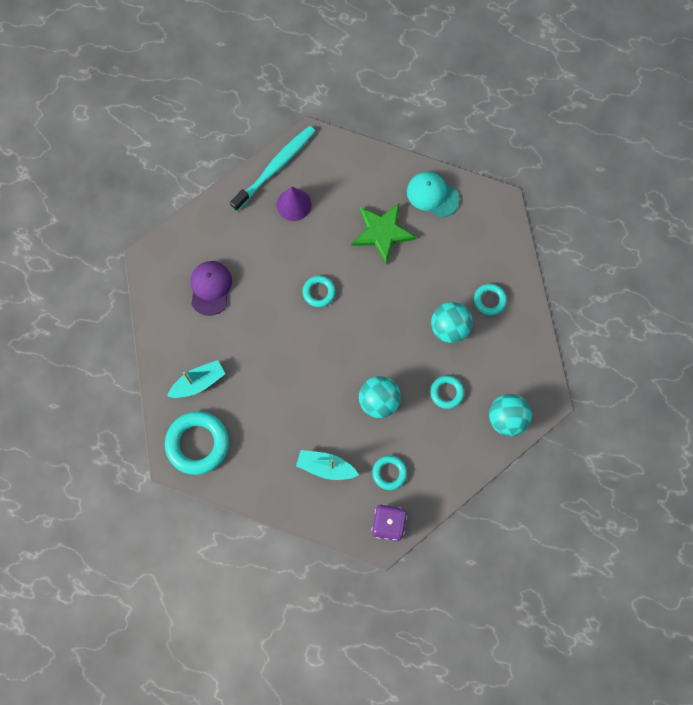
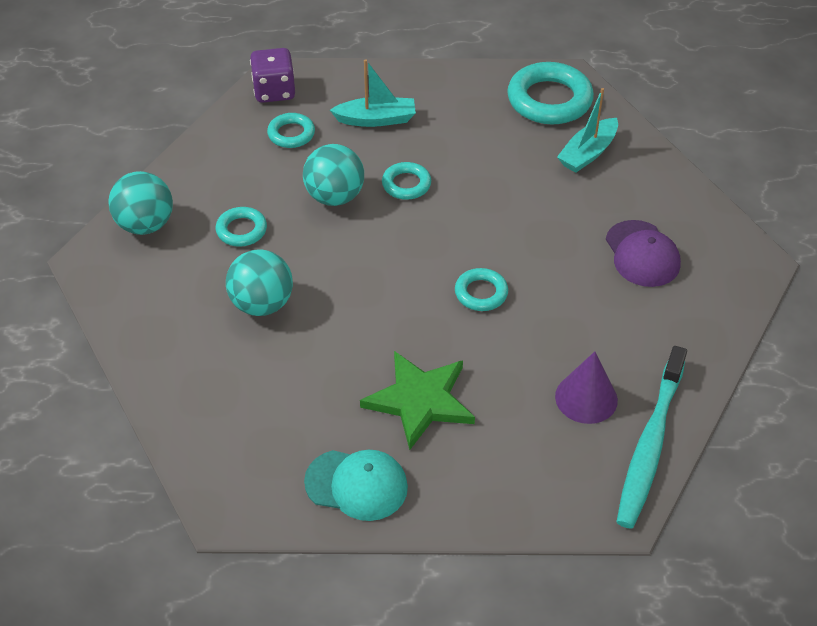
camera: 160 degrees right, 25 degrees down
(489, 300) = (208, 357): turquoise ring -> turquoise ring (406, 184)

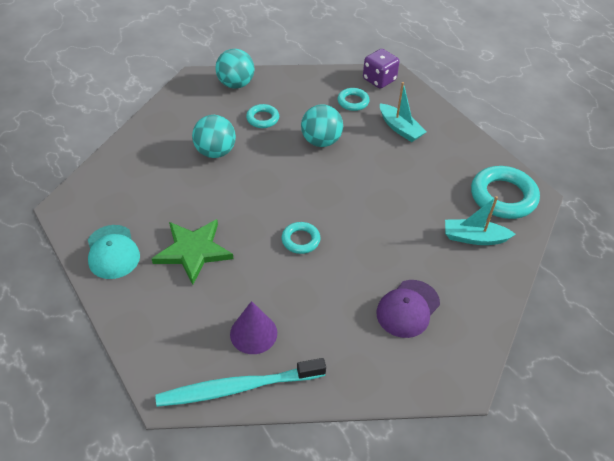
camera: 55 degrees right, 0 degrees up
(406, 184) = (359, 166): turquoise ring -> none

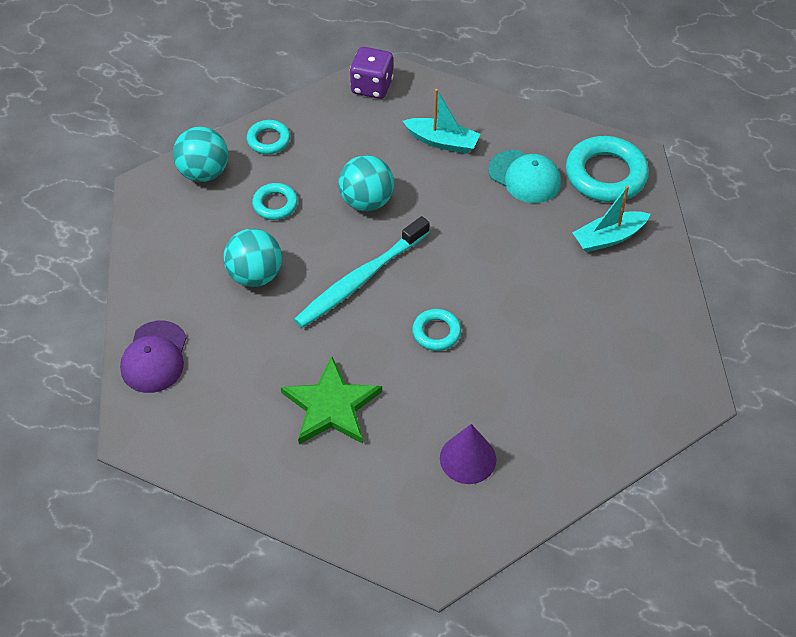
camera: 30 degrees left, 5 degrees up
(112, 252) = (242, 456): turquoise cap -> turquoise cap (524, 177)
(237, 387) = (495, 521): turquoise toothbrush -> turquoise toothbrush (359, 280)
(353, 102) = (363, 131): turquoise ring -> turquoise ring (268, 140)
(408, 308) = (597, 349): purple cap -> purple cap (154, 357)

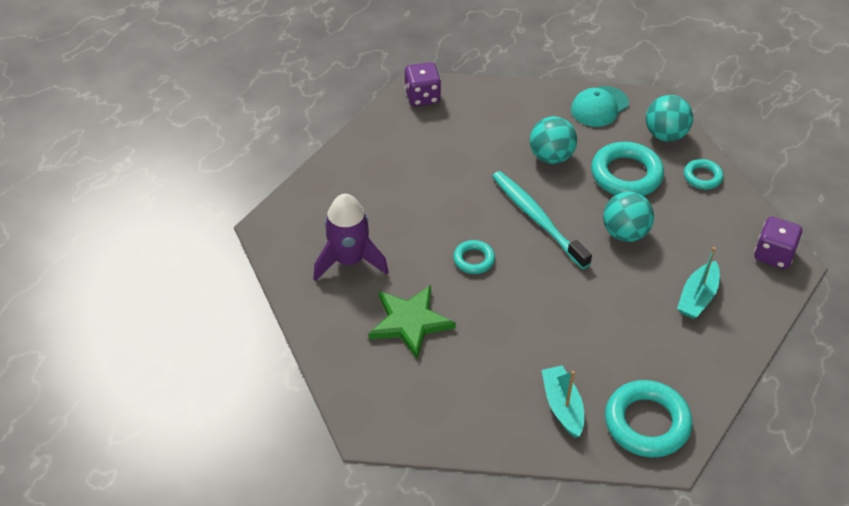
camera: 100 degrees right, 5 degrees down
(154, 357) = (482, 99): purple cap -> none
(155, 426) = (422, 96): none -> purple dice
(275, 204) = (626, 175): turquoise ring -> turquoise ring, size x1.85
(331, 406) = (417, 188): green star -> green star (410, 322)
(468, 458) = (349, 261): purple cone -> purple rocket
(524, 177) = (647, 354): turquoise cap -> turquoise cap (599, 107)

